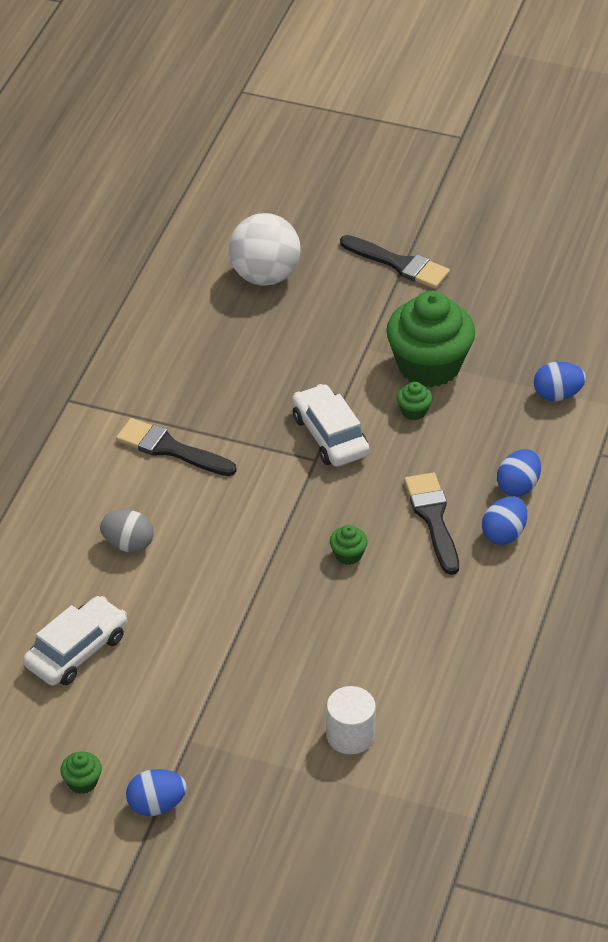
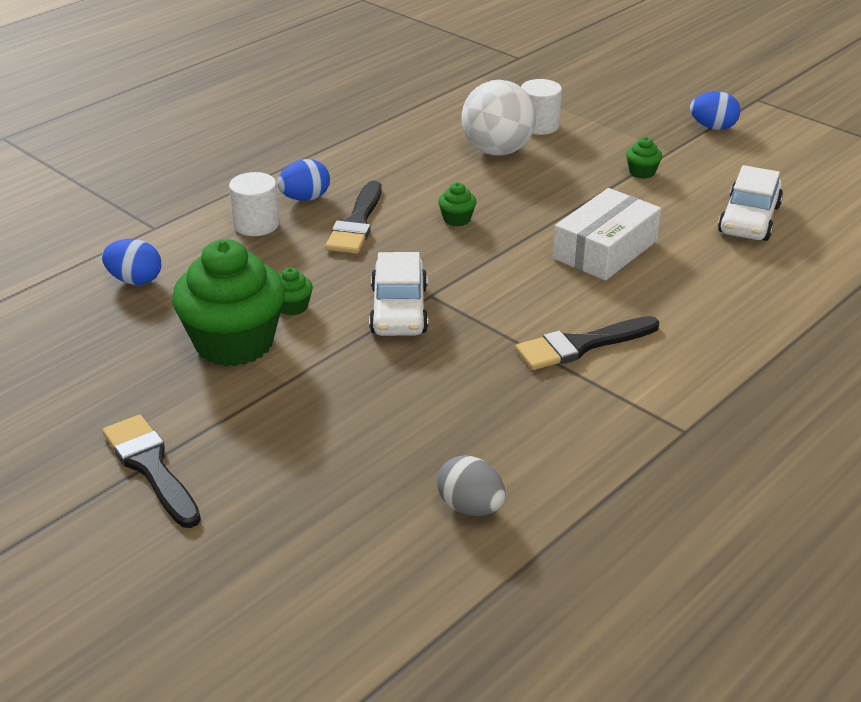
camera: 155 degrees left, 10 degrees down
(77, 650) = (749, 219): white car -> white car turned 45 degrees counterclockwise
(82, 782) = (769, 149): green cupcake -> green cupcake (642, 172)
(128, 544) = (668, 278): grey egg -> grey egg (470, 507)
(170, 449) = (582, 345): black brush -> black brush turned 105 degrees clockwise
(196, 561) = (605, 250): none -> white box
(265, 276) = (337, 509): white ball -> white ball (497, 151)
(518, 486) = (256, 224): blue egg -> white cylinder

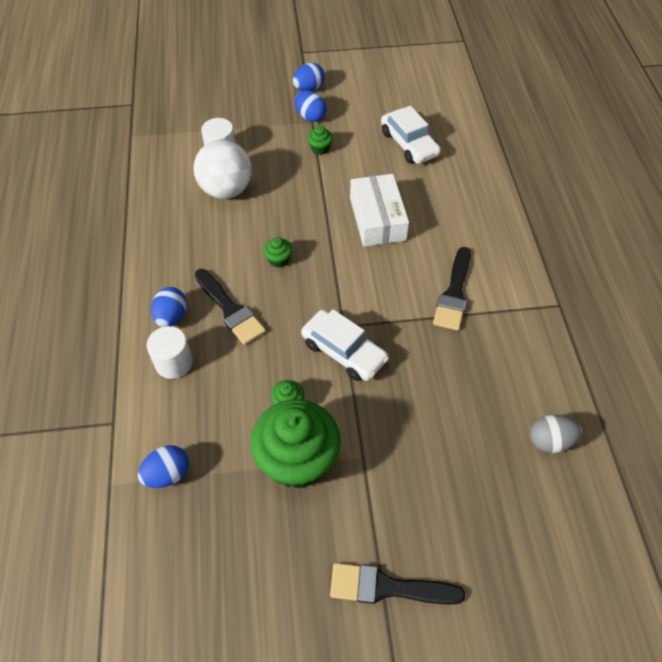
camera: 50 degrees left, 20 degrees up
(675, 146) = (310, 116): none -> blue egg

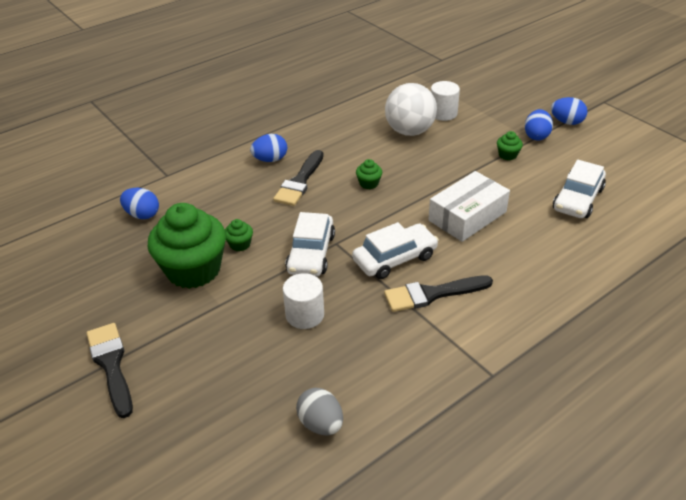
camera: 60 degrees right, 15 degrees down
(174, 363) = (233, 178): white cylinder -> white cylinder (305, 315)
(394, 295) = (395, 258): none -> white car

